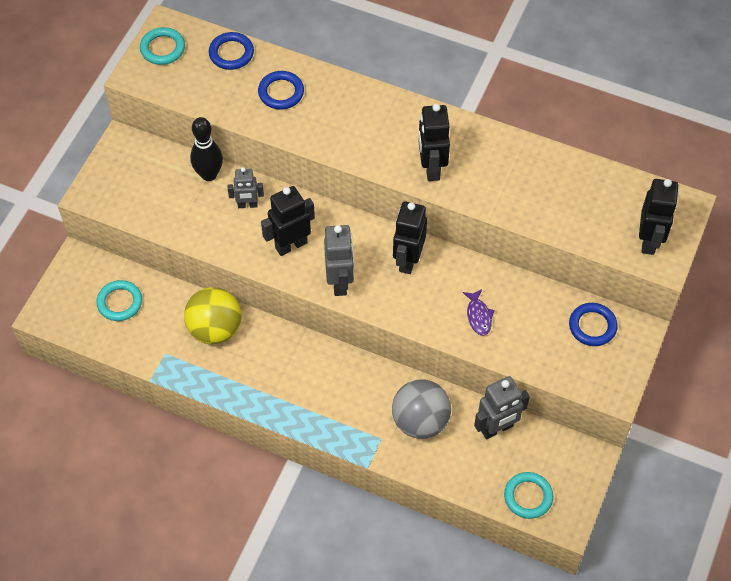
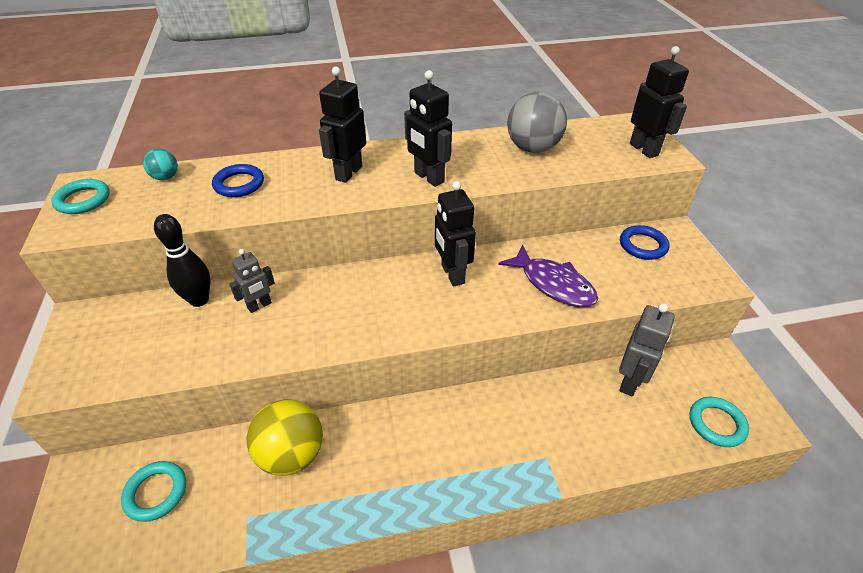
camera: 35 degrees left, 15 degrees down
(231, 53) = (166, 177): blue ring -> turquoise ball
(291, 245) = (331, 317): black robot -> black robot (348, 173)
(340, 282) = (406, 323): grey robot -> none
(420, 421) = (564, 417): grey ball -> grey ball (532, 148)
(478, 316) = (553, 284): purple fish -> purple fish, size x1.82

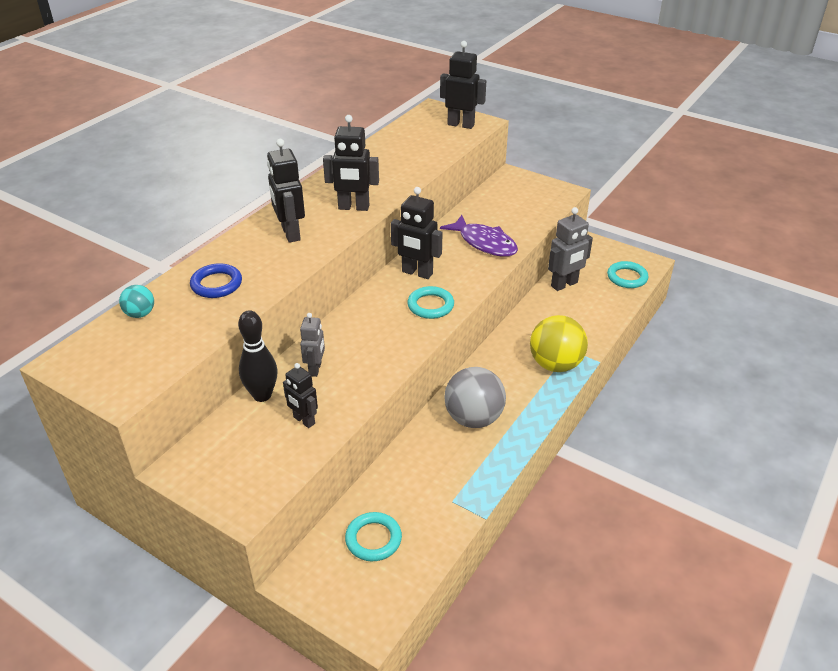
camera: 45 degrees left, 5 degrees down
(83, 200) = (95, 367): turquoise ring -> turquoise ring (430, 305)
(189, 344) = (304, 420): none -> black robot
(292, 454) = (430, 454): yellow ball -> yellow ball (555, 364)
(532, 148) = (392, 155): grey ball -> grey ball (473, 418)
(553, 284) = (484, 243): purple fish -> purple fish turned 45 degrees clockwise
(630, 381) = (564, 284): grey robot -> grey robot turned 75 degrees clockwise
(643, 245) = (504, 193): blue ring -> none

